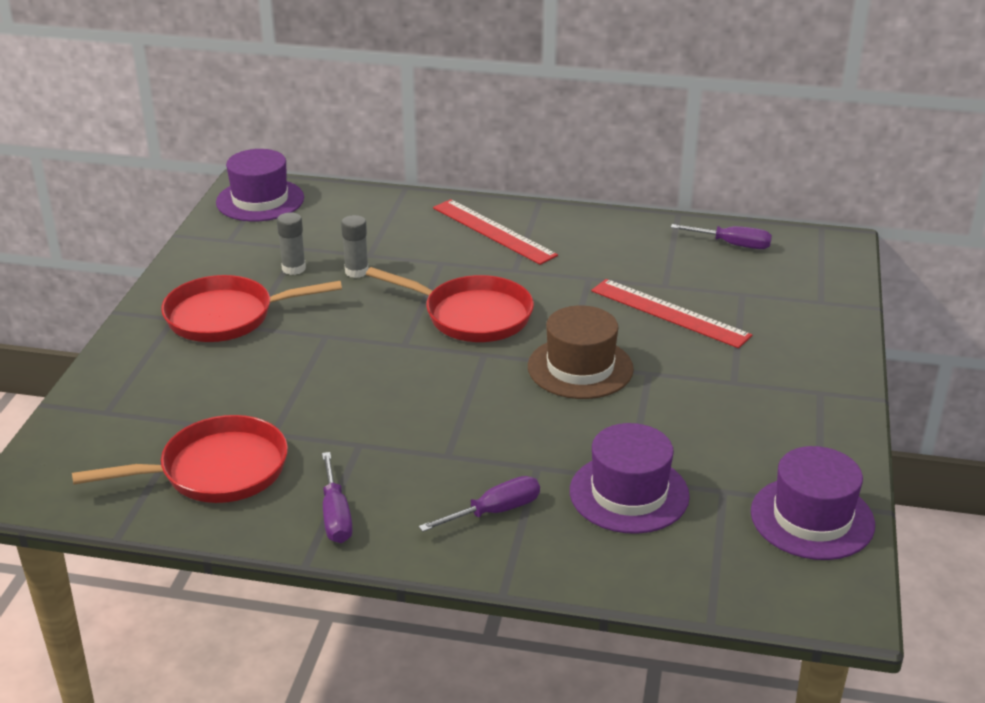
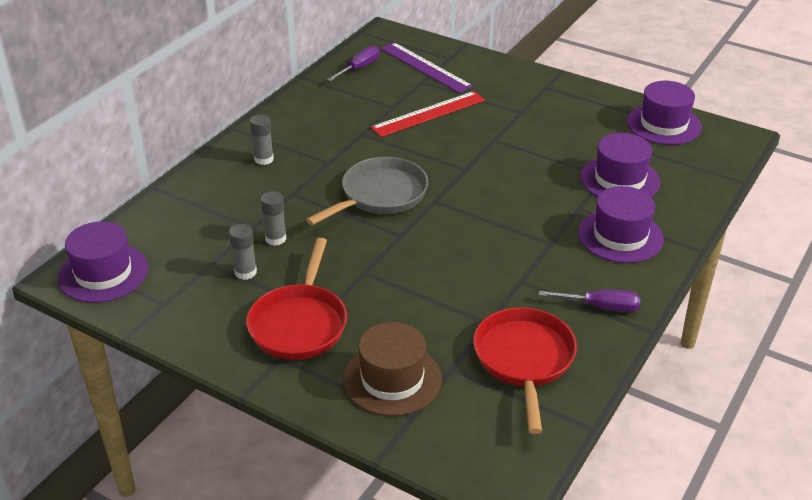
camera: 70 degrees left, 5 degrees up
(471, 315) = (380, 195): red pan -> grey pan
(493, 231) = (264, 159): red ruler -> grey glue stick
(494, 512) = (620, 236): purple screwdriver -> purple hat
(580, 368) = (474, 164): brown hat -> brown hat (392, 379)
(779, 288) = (425, 67): none -> purple ruler

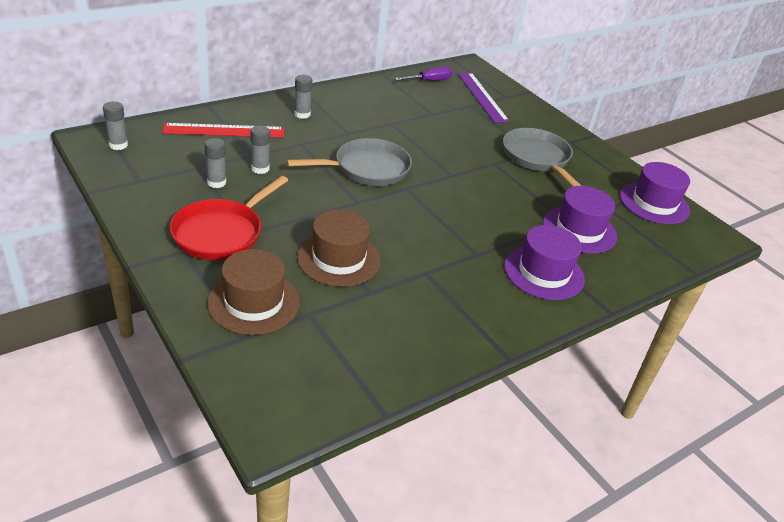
camera: 20 degrees right, 0 degrees up
(103, 273) = (118, 145): purple hat -> grey glue stick
(428, 114) = (456, 128): red ruler -> red ruler (224, 131)
(432, 302) = (338, 259): none -> brown hat
(524, 360) = (375, 334): red pan -> none
(529, 118) = (537, 158): none -> grey pan
(600, 307) = (479, 320): purple screwdriver -> none

